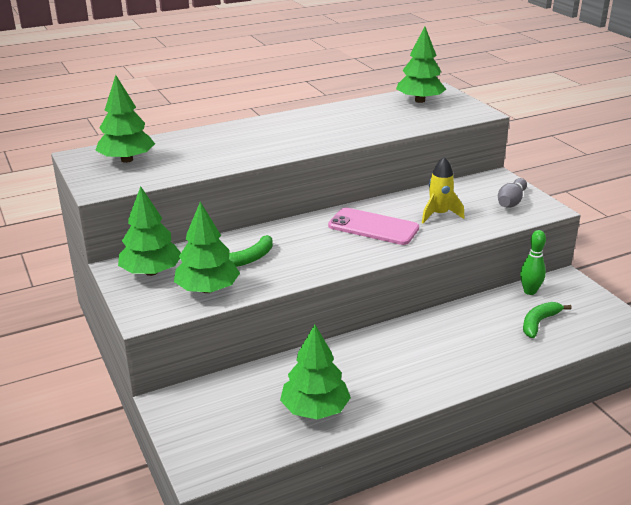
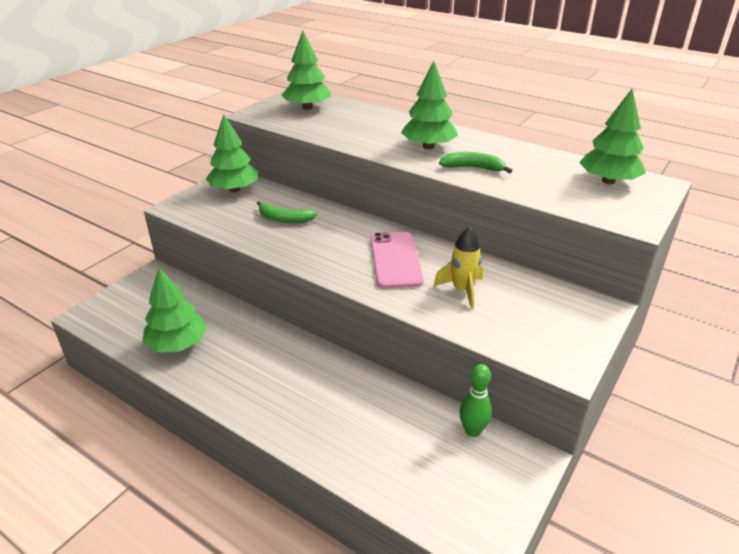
camera: 60 degrees right, 5 degrees up
(207, 289) = (226, 217): green tree -> green tree (428, 146)
(511, 201) = (551, 332): grey bowling pin -> none
(539, 323) = (413, 455): green banana -> green banana (473, 168)

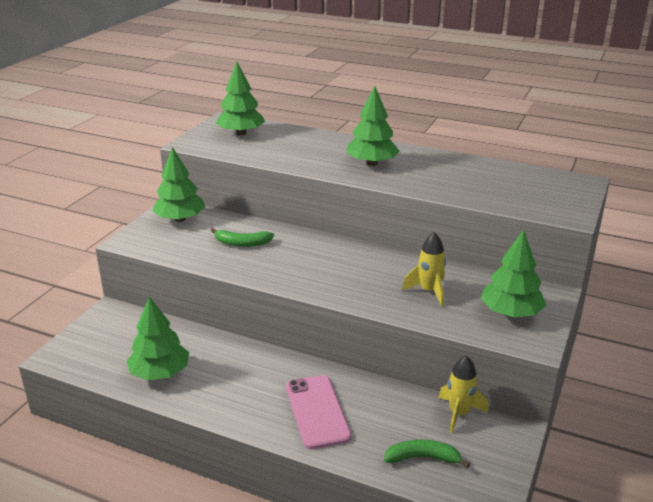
camera: 10 degrees left, 5 degrees down
(395, 260) = (360, 270): pink phone -> pink phone (317, 411)
(472, 430) = (459, 413): green bowling pin -> yellow rocket
(473, 168) = (419, 180): green banana -> green banana (423, 458)
(608, 181) = (540, 182): green tree -> green tree (511, 313)

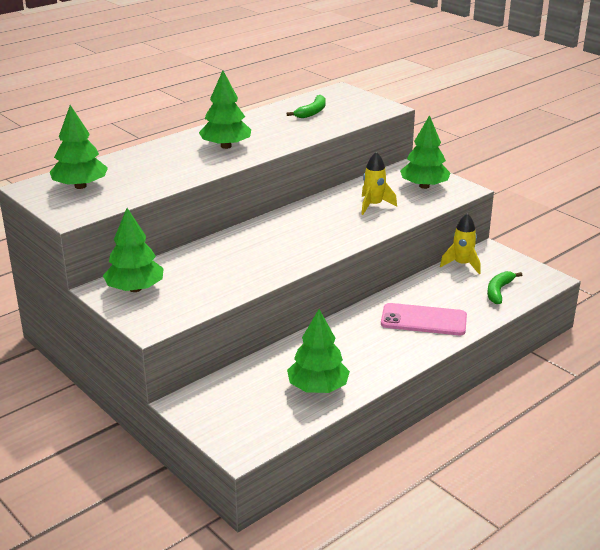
camera: 65 degrees left, 0 degrees up
(242, 243) = (221, 265): green banana -> green banana (312, 112)

